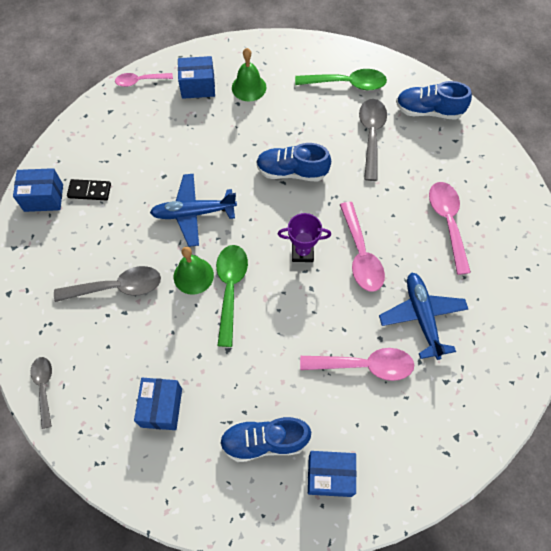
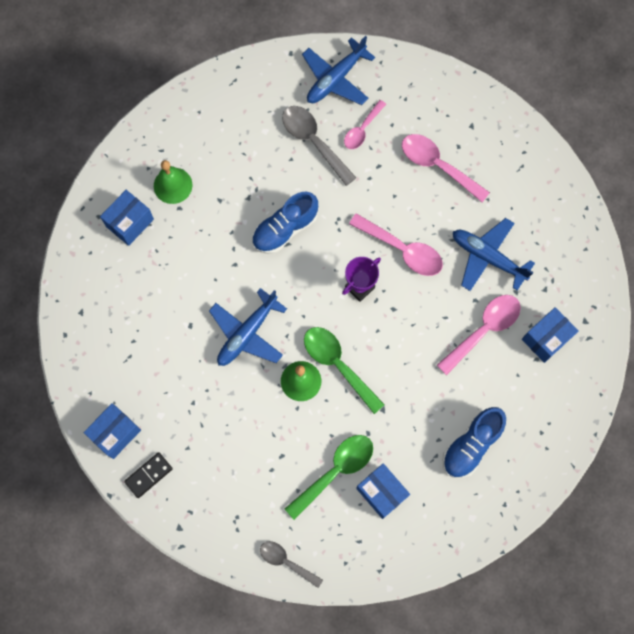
camera: 45 degrees left, 10 degrees up
(89, 191) = (146, 393): black domino -> black domino (149, 475)
(117, 287) = (255, 443): grey spoon -> none
(140, 81) = (75, 262): pink spoon -> pink spoon (362, 130)
(330, 476) = (533, 425): blue box -> blue box (546, 338)
(347, 84) = (248, 110): green spoon -> green spoon (335, 471)
(428, 111) = (335, 79): blue shoe -> blue plane

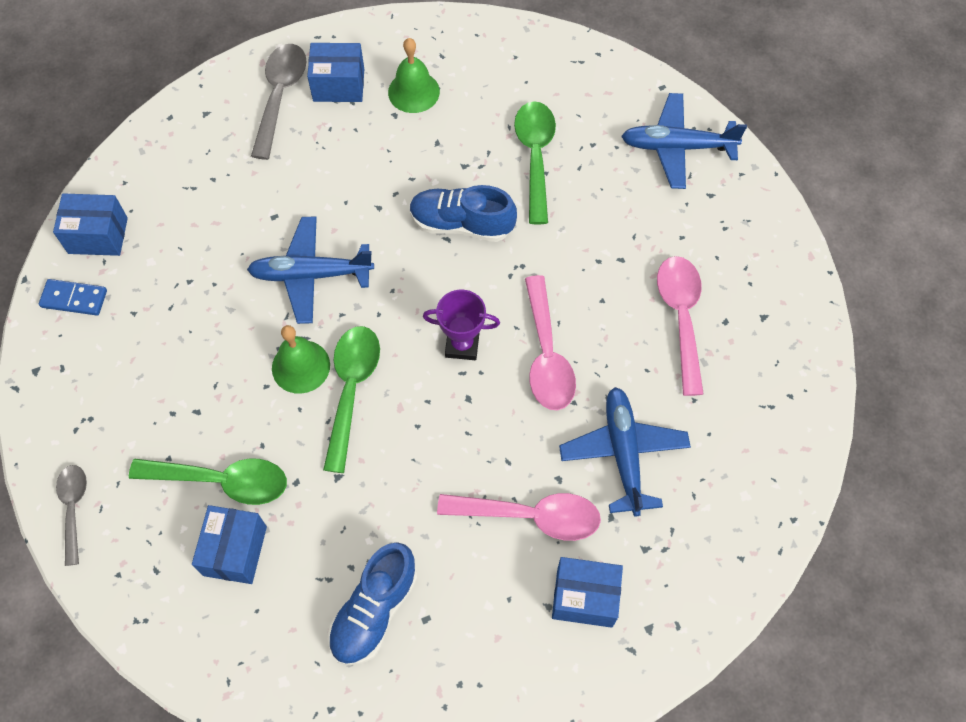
camera: 50 degrees right, 10 degrees down
(149, 475) = (74, 299): black domino -> blue domino
(276, 156) = (535, 156): none -> green spoon
(313, 141) = (586, 178): grey spoon -> grey spoon (280, 96)
(362, 130) = (646, 213): pink spoon -> none
(471, 445) = (374, 610): blue shoe -> blue shoe turned 60 degrees counterclockwise

